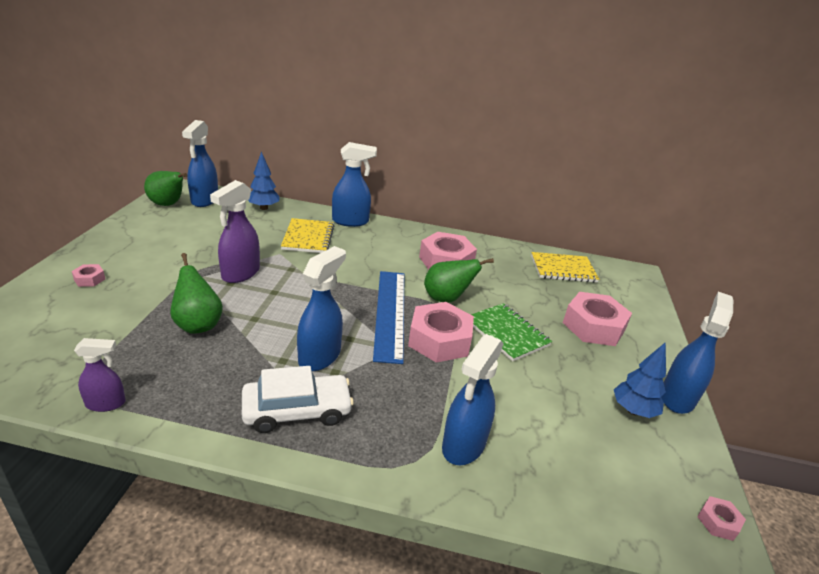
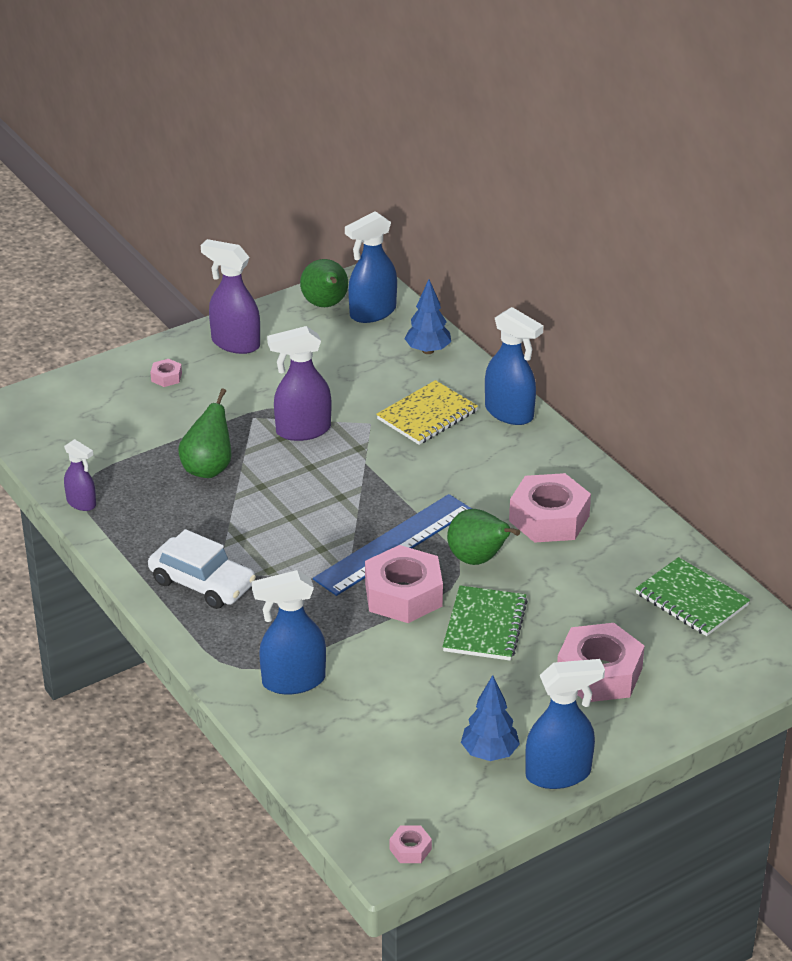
camera: 50 degrees right, 5 degrees up
(125, 242) = (235, 343): none -> purple spray bottle
(320, 356) = (274, 550): blue spray bottle -> none
(563, 269) = (691, 599): yellow notebook -> green notebook

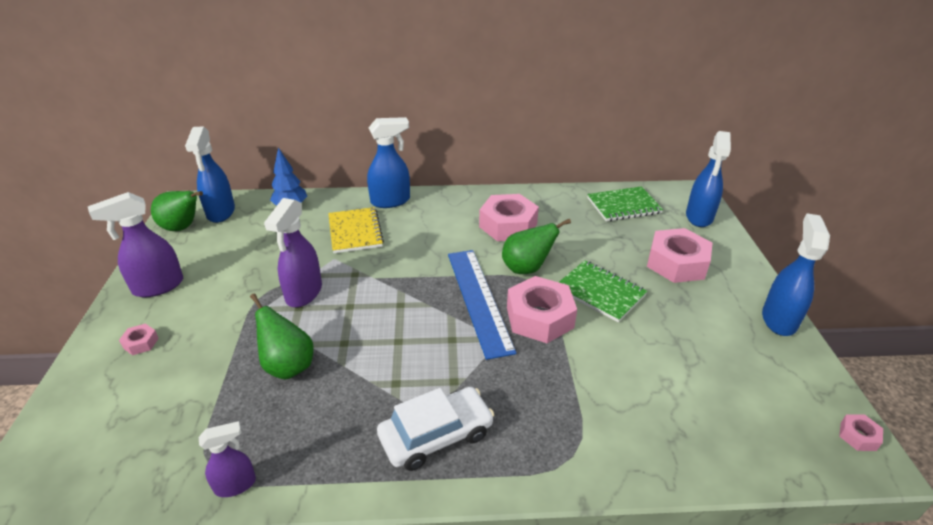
camera: 60 degrees left, 0 degrees up
(292, 681) = (610, 426): blue spray bottle -> blue spray bottle (699, 217)
(489, 753) = (746, 344): blue tree -> none

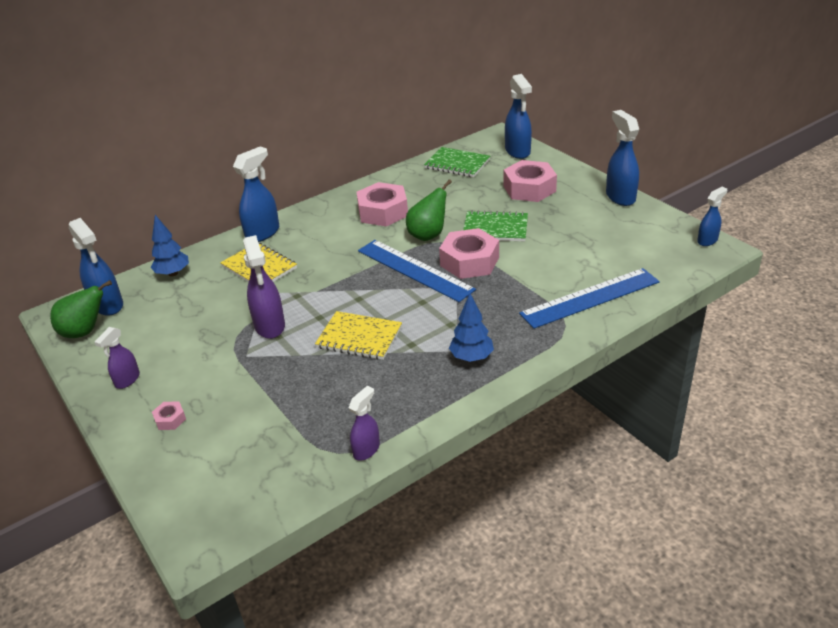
camera: 30 degrees left, 0 degrees up
(157, 287) = (127, 380): purple spray bottle -> purple spray bottle, size x0.60
(288, 366) = (317, 373): green pear -> none
(359, 347) = (359, 337): none -> yellow notebook
(436, 435) = (471, 357): white car -> blue tree
(623, 206) = (457, 164): green notebook -> green notebook turned 75 degrees clockwise
(633, 435) = (590, 298): none -> blue ruler
(858, 436) = (707, 240): pink nut -> blue spray bottle

